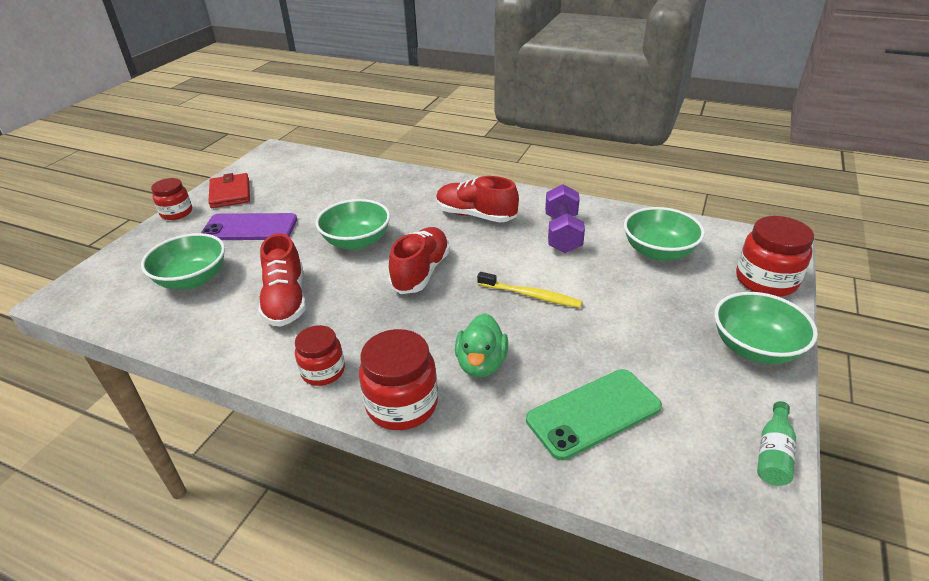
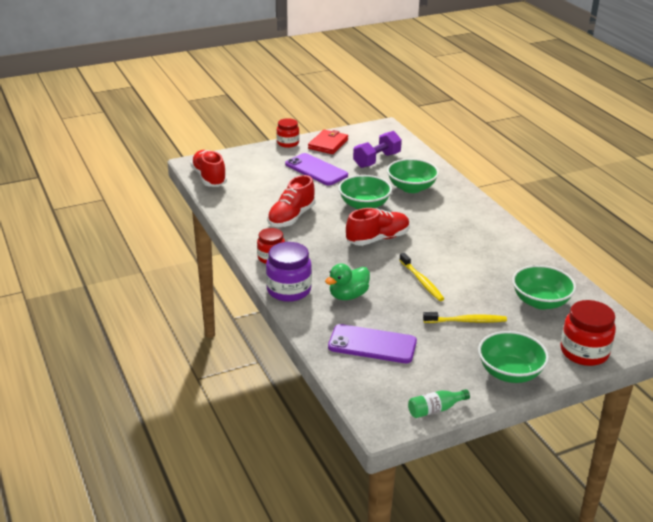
camera: 40 degrees right, 5 degrees down
(192, 279) = (259, 184): green bowl -> green bowl (411, 188)
(402, 404) = (289, 290): red jar -> purple jar
(475, 215) = (455, 224): red shoe -> red shoe (209, 178)
(562, 233) = (494, 261): purple dumbbell -> purple dumbbell (377, 160)
(593, 413) = (372, 344): green phone -> purple phone
(634, 314) = (466, 321): none -> yellow toothbrush

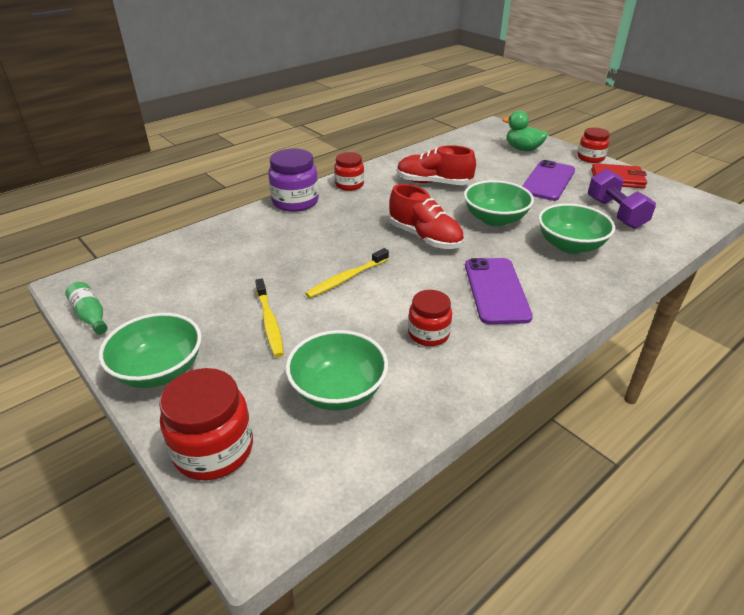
camera: 75 degrees right, 5 degrees up
(209, 178) = (475, 135): red shoe -> none
(348, 296) = (297, 234): green duck -> green duck (523, 149)
(372, 344) = (209, 260): purple phone -> purple phone (496, 290)
(377, 160) = (615, 213): purple dumbbell -> purple dumbbell turned 45 degrees clockwise
(494, 261) = (428, 334): none -> red jar

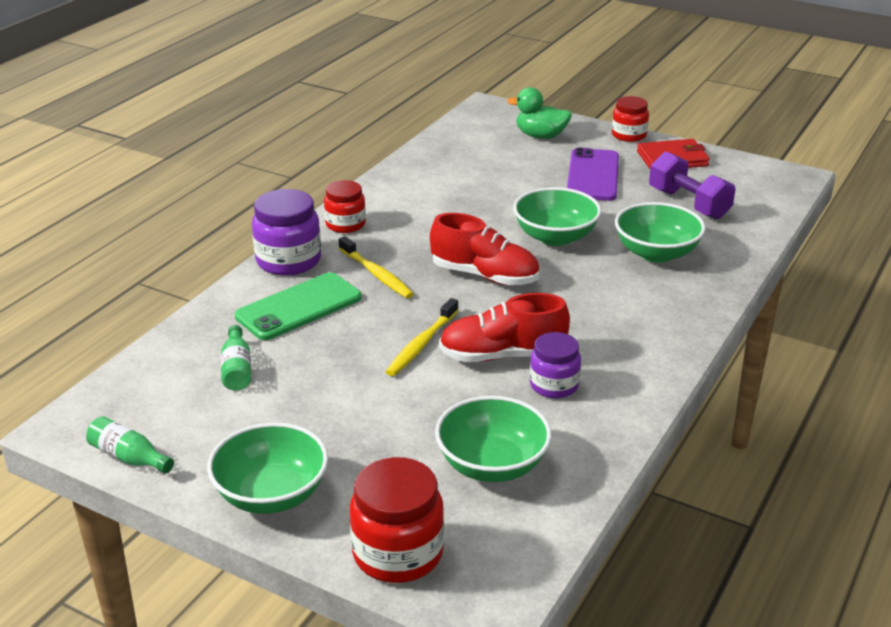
camera: 20 degrees left, 5 degrees down
(207, 269) = (237, 369): none -> green bottle
(269, 322) = (364, 414): yellow toothbrush -> yellow toothbrush (376, 274)
(280, 234) = (299, 307): none -> green phone
(428, 334) = (554, 385): red jar -> purple jar
(433, 183) = (454, 202): red shoe -> red shoe (502, 355)
(496, 290) = (601, 322): purple phone -> none

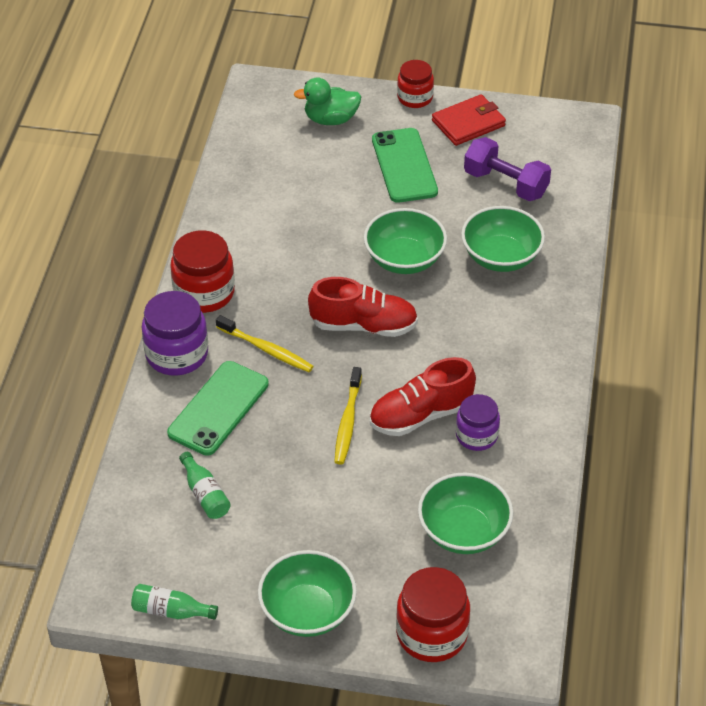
camera: 20 degrees left, 15 degrees up
(345, 224) = (204, 293): red jar -> red jar, size x1.54
(593, 175) = (404, 166): purple phone -> green phone

